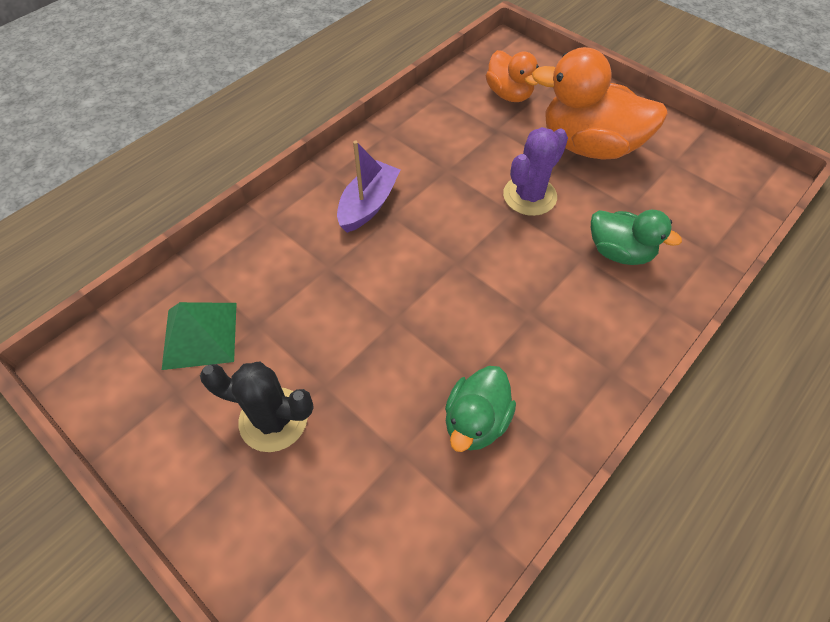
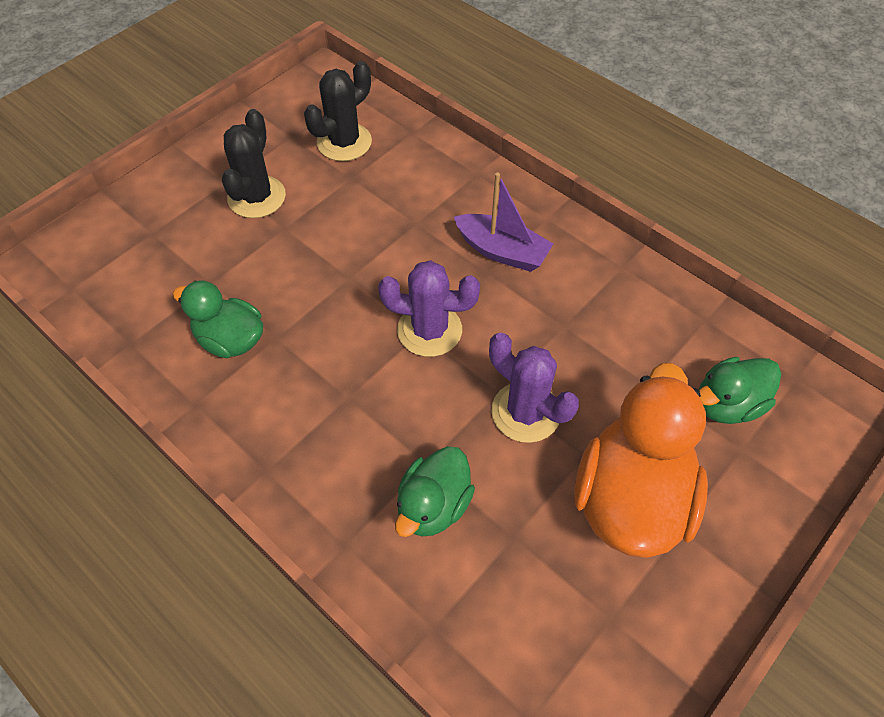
camera: 90 degrees right, 0 degrees up
(200, 335) = (344, 142): green pyramid -> black cactus
(456, 255) = (429, 330): none -> purple cactus
(509, 94) = (727, 404): orange duck -> green duck

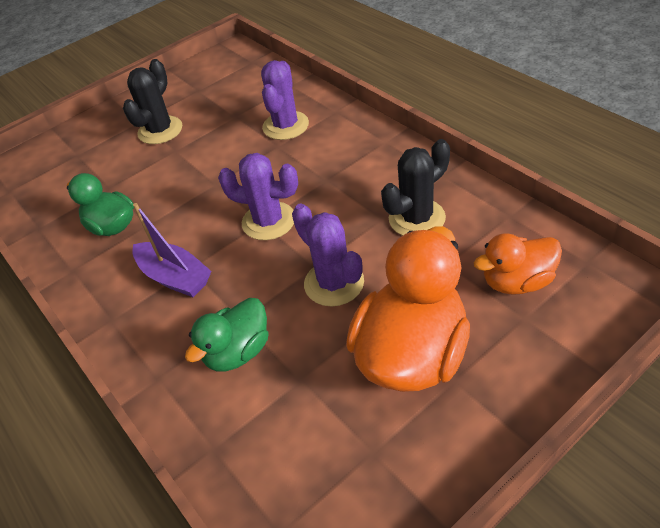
camera: 15 degrees right, 10 degrees down
(344, 142) = (236, 93): black cactus -> black cactus (417, 218)
(419, 193) = (285, 126): none -> purple cactus
(502, 251) = (342, 165): purple boat -> purple boat (175, 277)
(727, 404) = (517, 282): green duck -> orange duck

